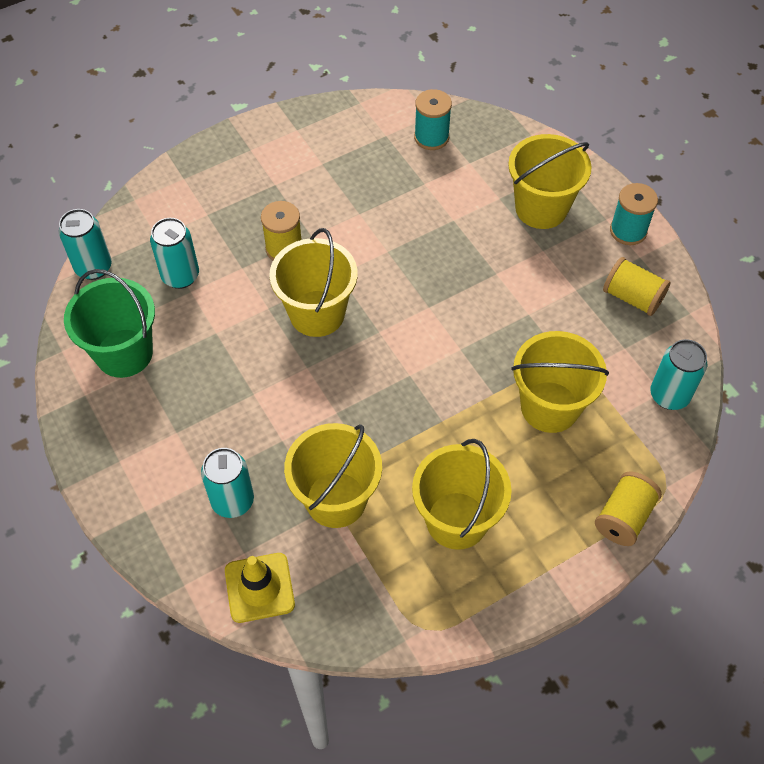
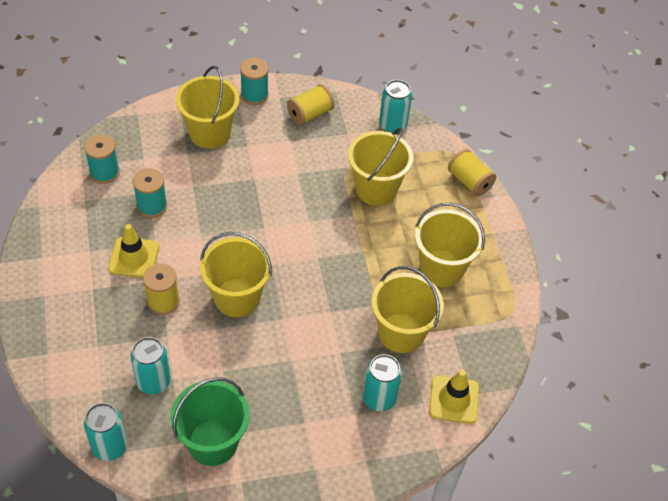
camera: 75 degrees left, 5 degrees down
(329, 203) = (134, 257): none -> yellow traffic cone
(406, 193) = (152, 206): none -> turquoise spool

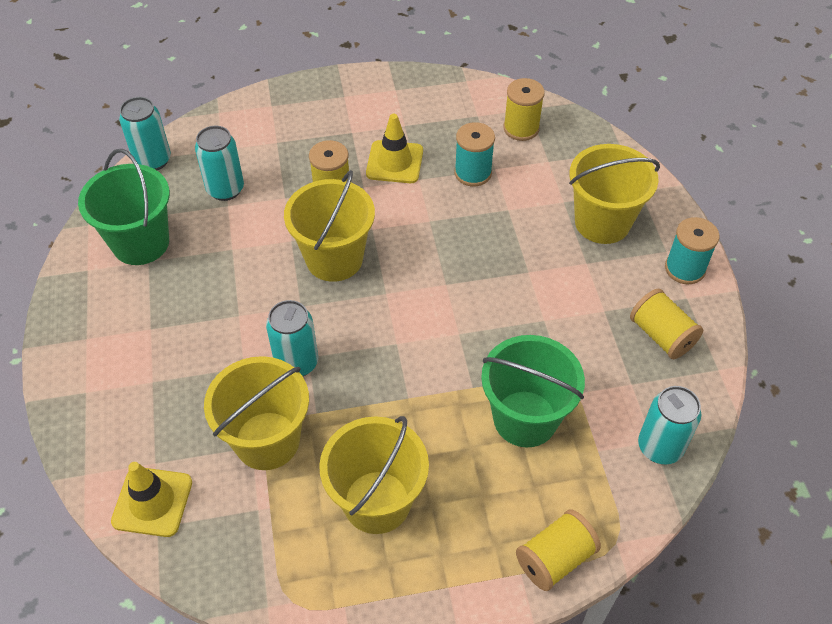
camera: 95 degrees right, 0 degrees up
(104, 172) = (521, 128): turquoise spool -> yellow spool
(376, 189) = (525, 418): yellow bucket -> green bucket
(379, 398) = (169, 409): turquoise can -> turquoise can (297, 363)

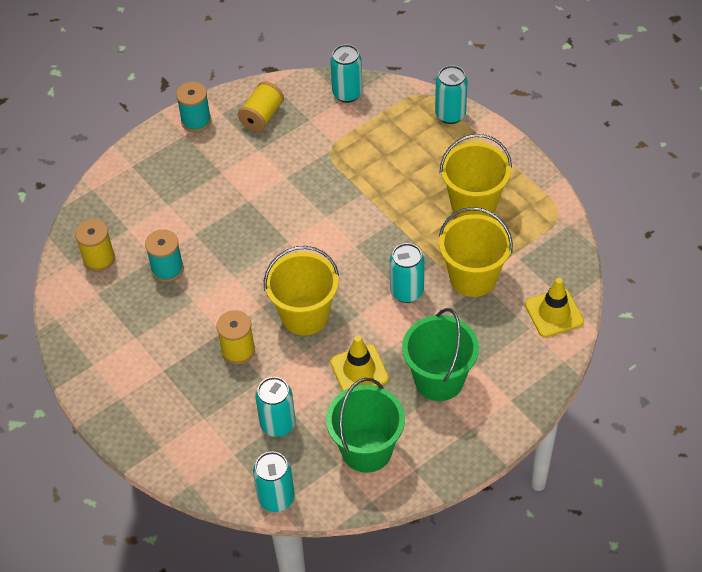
camera: 115 degrees left, 0 degrees up
(394, 162) = (183, 324): yellow traffic cone -> yellow traffic cone (359, 370)
(525, 418) = (369, 159): green bucket -> green bucket (439, 380)
(555, 559) = (450, 115): yellow spool -> turquoise can
(602, 222) = (177, 176): yellow bucket -> none

